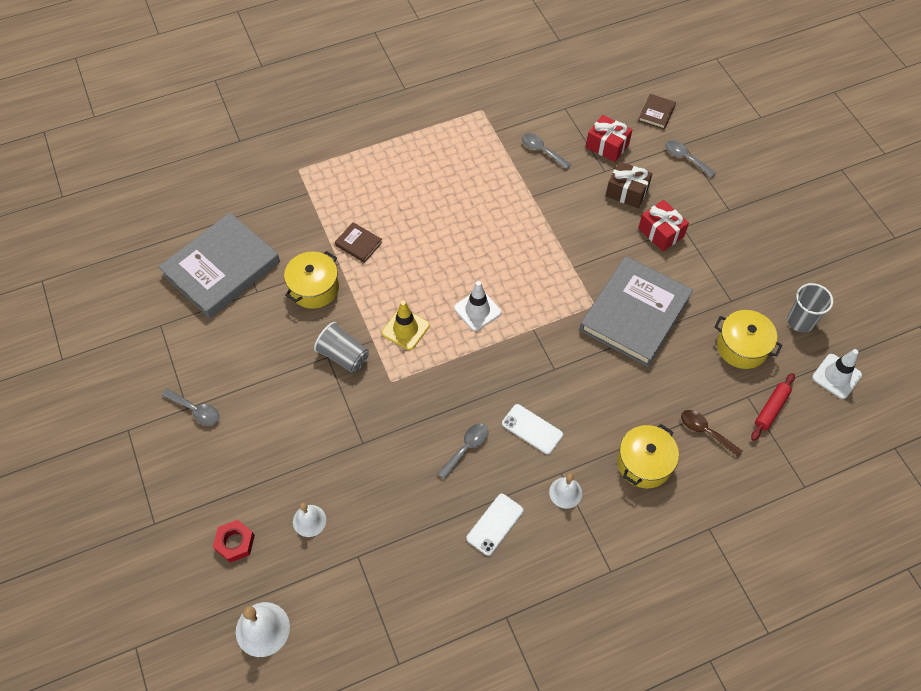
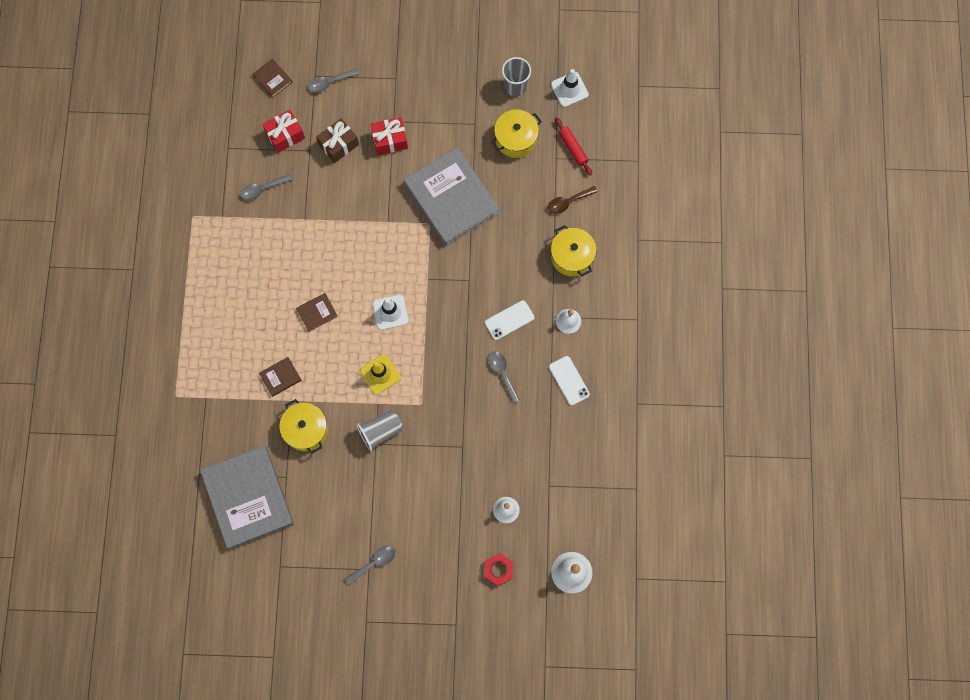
camera: 65 degrees left, 15 degrees up
(441, 246) = (317, 313): none -> brown book

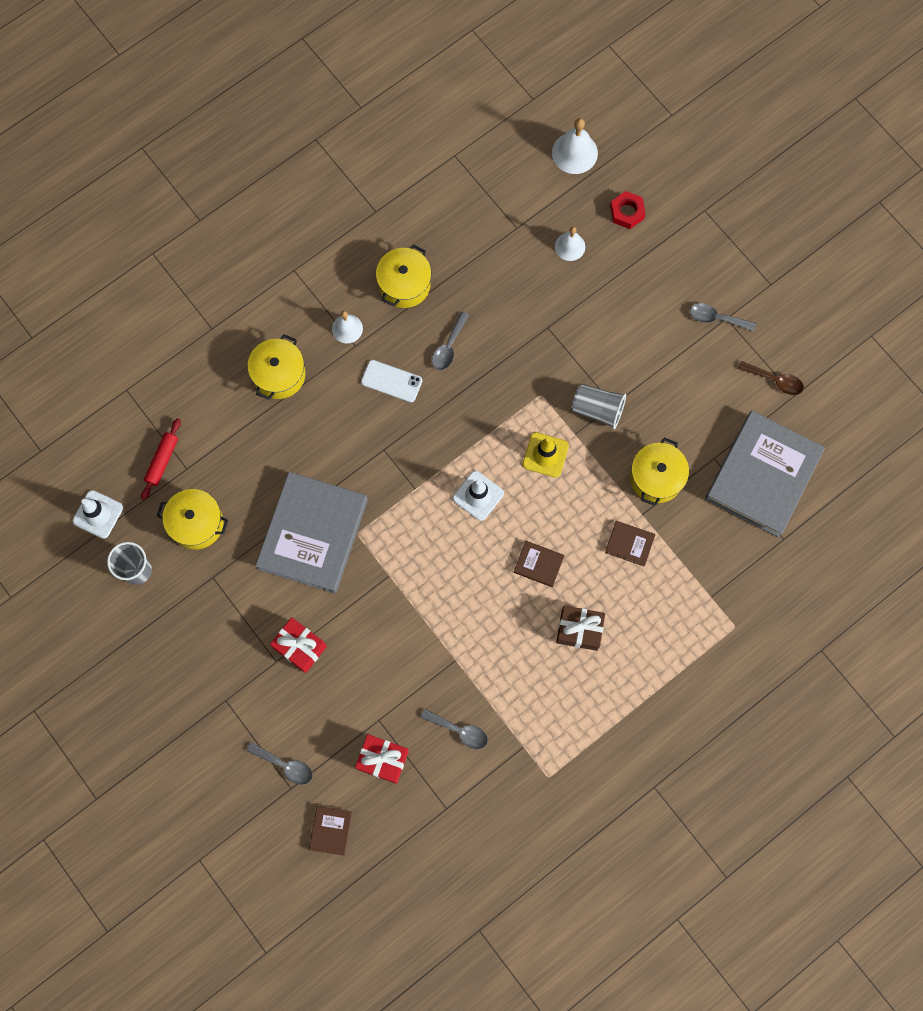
camera: 130 degrees left, 0 degrees up
(339, 145) = (347, 695): brown gift -> brown gift (579, 630)
(568, 202) = (224, 421): brown spoon -> brown spoon (774, 380)
(569, 380) = (404, 284): white phone -> yellow pot

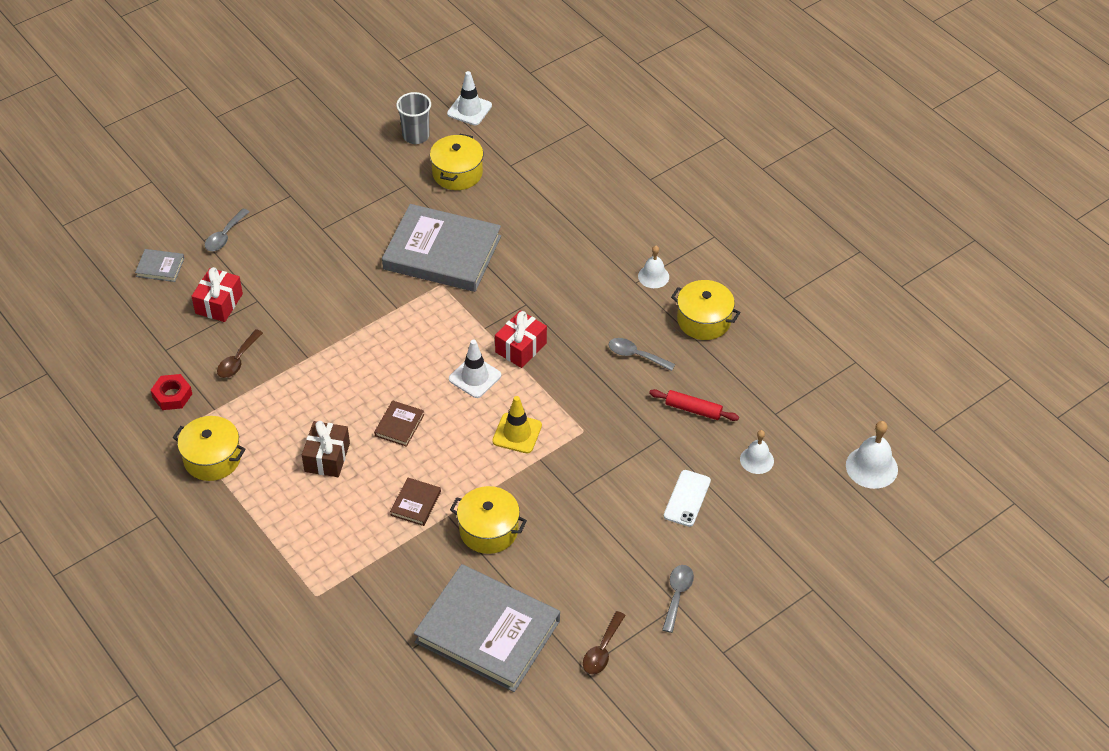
camera: 90 degrees right, 25 degrees down
(162, 461) = (518, 149): red rolling pin -> red rolling pin (693, 409)
(279, 374) = (604, 227): yellow pot -> yellow pot (212, 458)
(300, 647) = (333, 245): red gift -> red gift (521, 347)
(330, 830) = (160, 267): brown book -> grey book
(391, 381) = (598, 310): white phone -> white phone (687, 498)
(459, 731) = (238, 360): grey spoon -> brown spoon
(597, 409) = (567, 479): grey cup -> none
(627, 212) = (803, 513): red nut -> red nut (172, 395)

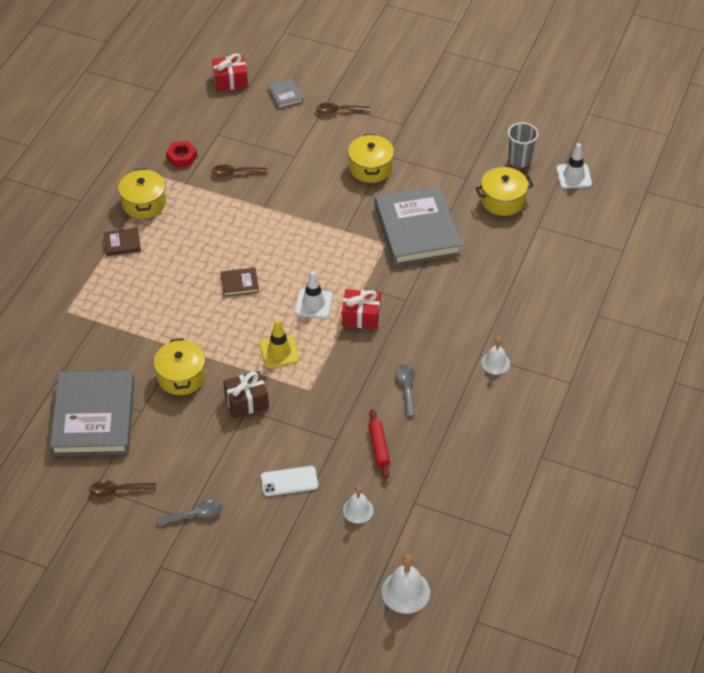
camera: 60 degrees right, 0 degrees up
(219, 303) = (276, 139): red gift -> red gift (230, 81)
(225, 236) = (338, 111): grey spoon -> brown spoon
(327, 457) = (185, 259): brown gift -> brown gift (246, 401)
(415, 503) = (177, 325): brown book -> brown book (122, 243)
(703, 320) = (475, 414): yellow pot -> yellow pot (370, 168)

